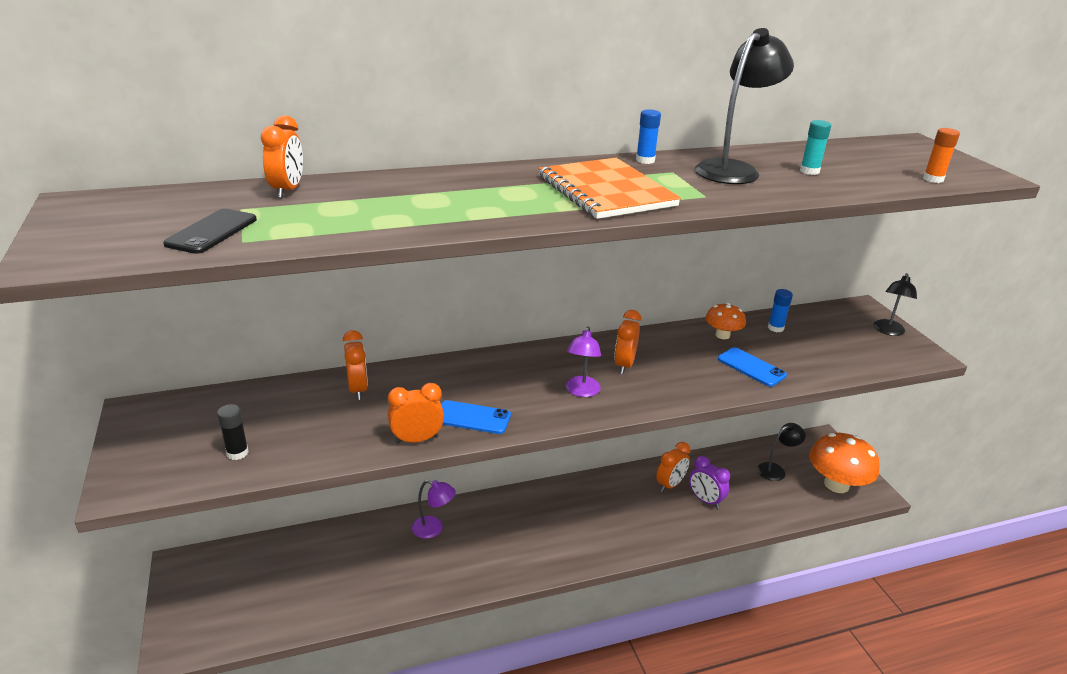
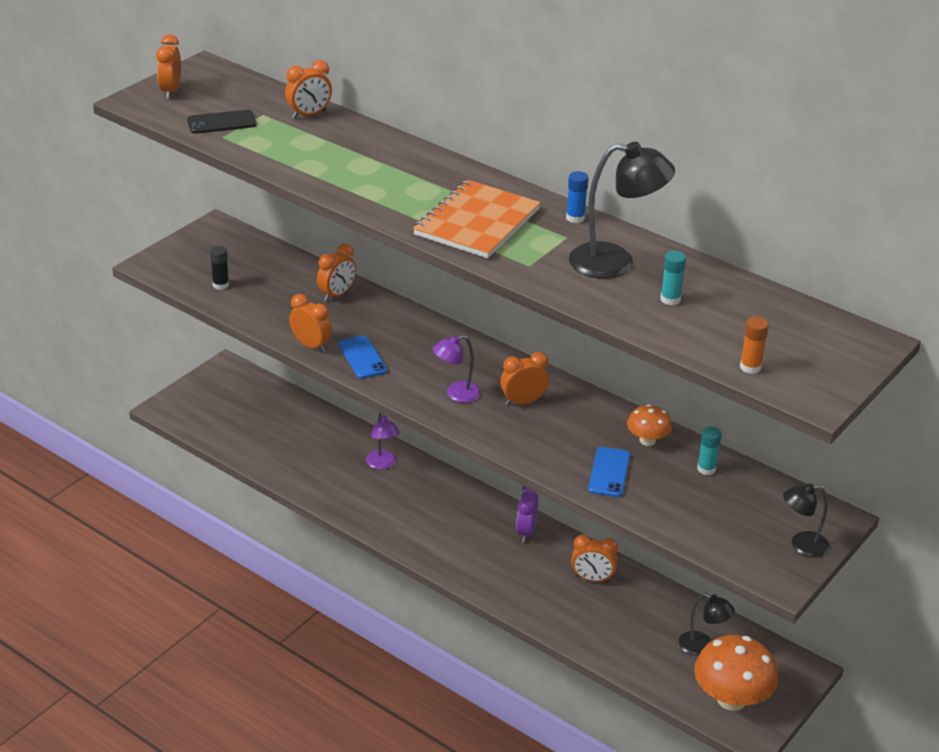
camera: 55 degrees right, 5 degrees up
(81, 234) = (171, 91): none -> orange clock
(705, 500) = (596, 610): purple clock -> purple clock (526, 532)
(775, 328) = (706, 469): blue glue stick -> turquoise glue stick

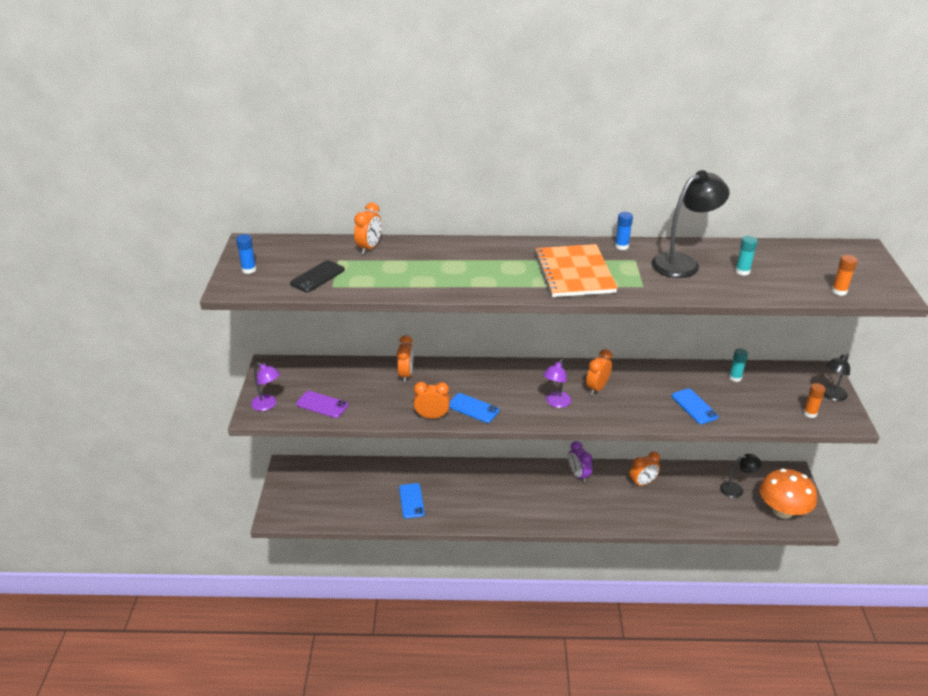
camera: 35 degrees left, 0 degrees up
(171, 91) = (249, 270): orange clock -> blue glue stick
(220, 285) = (322, 404): black glue stick -> purple phone
(313, 462) = (411, 501): none -> blue phone
(382, 464) = (454, 478): purple lamp -> purple lamp (268, 405)
(647, 440) = (687, 377): orange mushroom -> none
(743, 548) = (810, 413): none -> orange glue stick

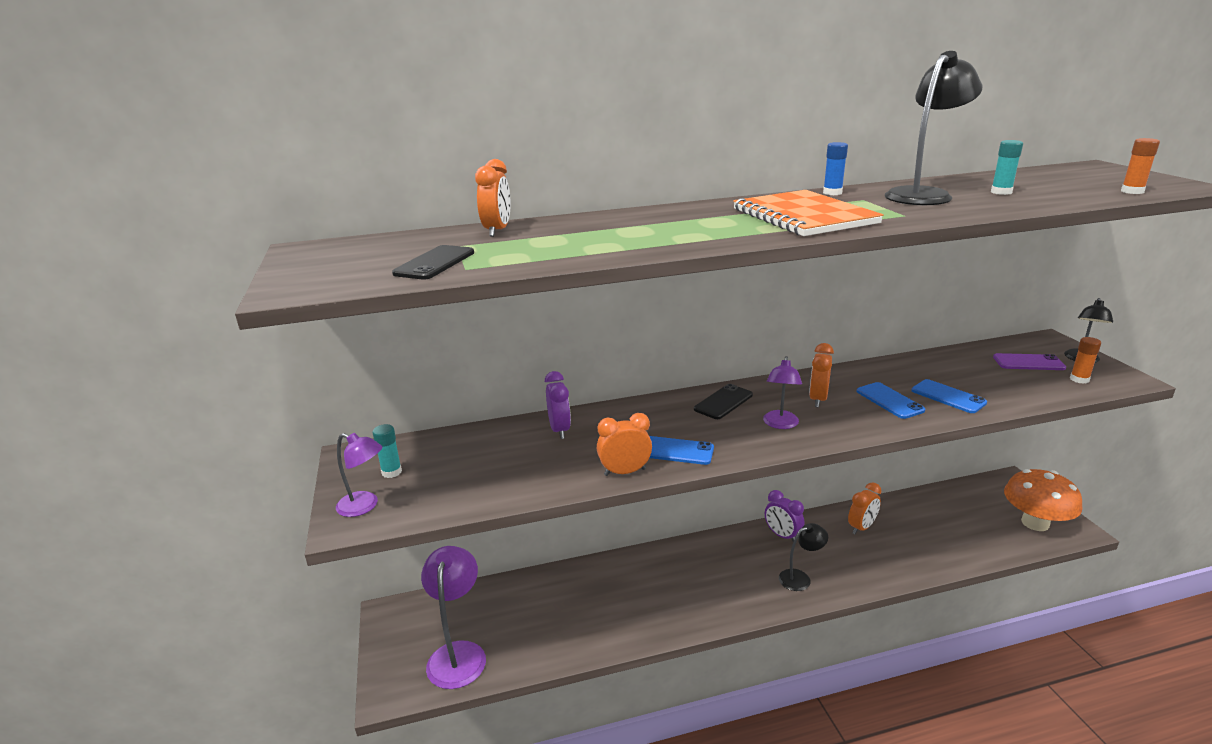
camera: 15 degrees left, 10 degrees down
(249, 270) = (314, 271): blue glue stick -> none
(322, 404) = (452, 489): purple phone -> purple phone (1028, 362)
(323, 504) = (458, 654): none -> purple lamp
(406, 375) = (559, 430): orange clock -> purple clock
(411, 501) = (585, 618): blue phone -> blue phone (889, 401)
(528, 376) = (723, 402): none -> black phone
(735, 377) = (964, 361): turquoise glue stick -> turquoise glue stick (391, 472)
(736, 489) = (968, 511): black lamp -> black lamp (800, 578)

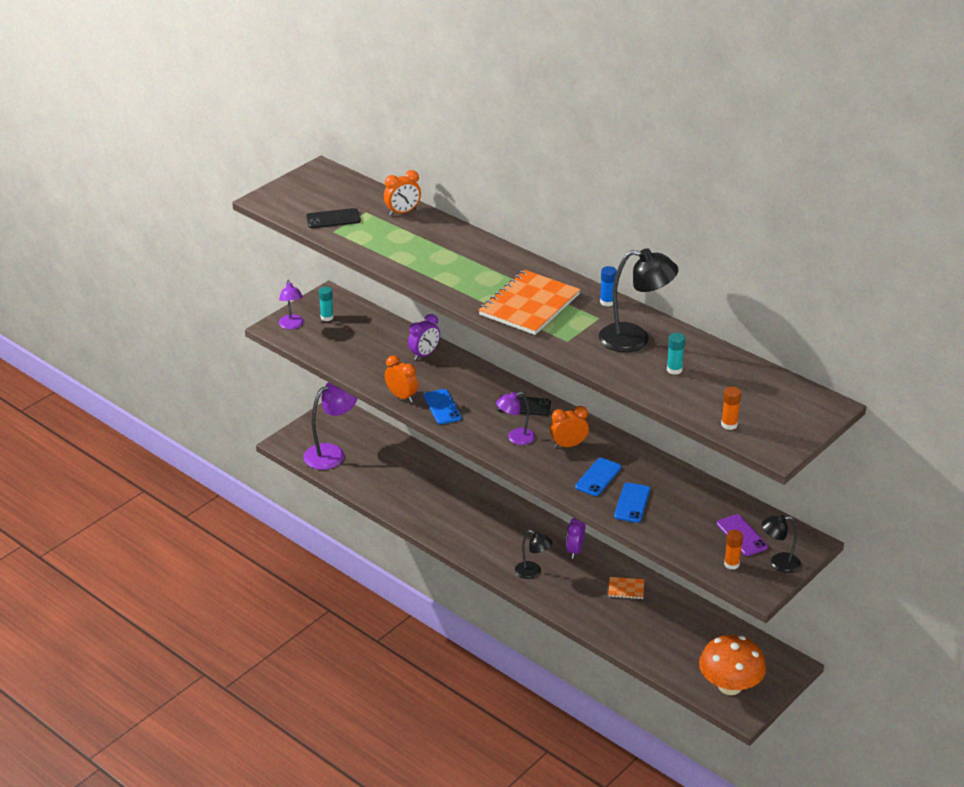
camera: 55 degrees right, 10 degrees up
(861, 527) = (626, 589): orange clock -> orange notebook

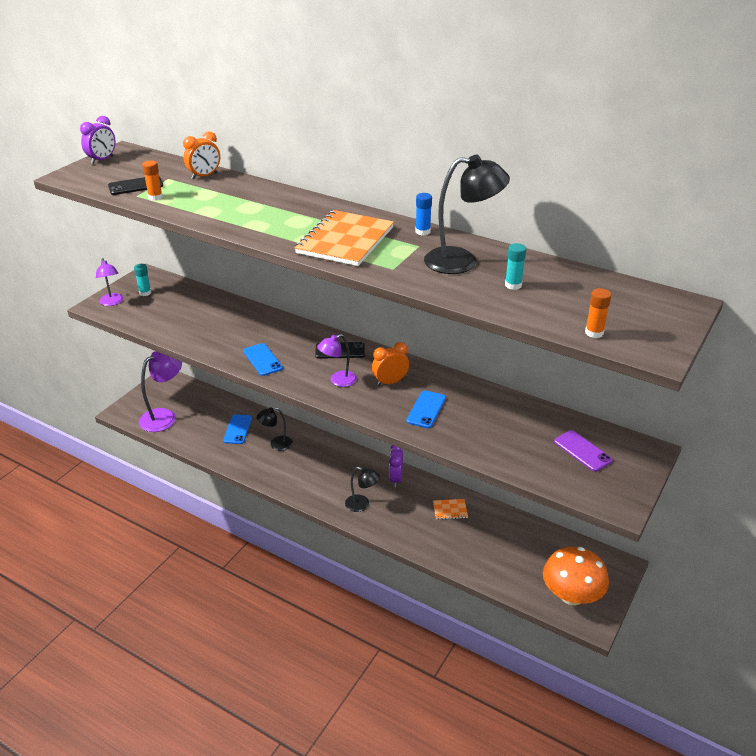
camera: 10 degrees left, 0 degrees up
(401, 396) = (222, 354): orange clock -> none
(424, 354) = (239, 315): purple clock -> purple clock (102, 160)
(632, 503) = (466, 431): blue phone -> blue phone (237, 429)
(731, 564) = (584, 482): orange glue stick -> orange glue stick (155, 197)
(778, 563) = (629, 475): black lamp -> black lamp (276, 444)

